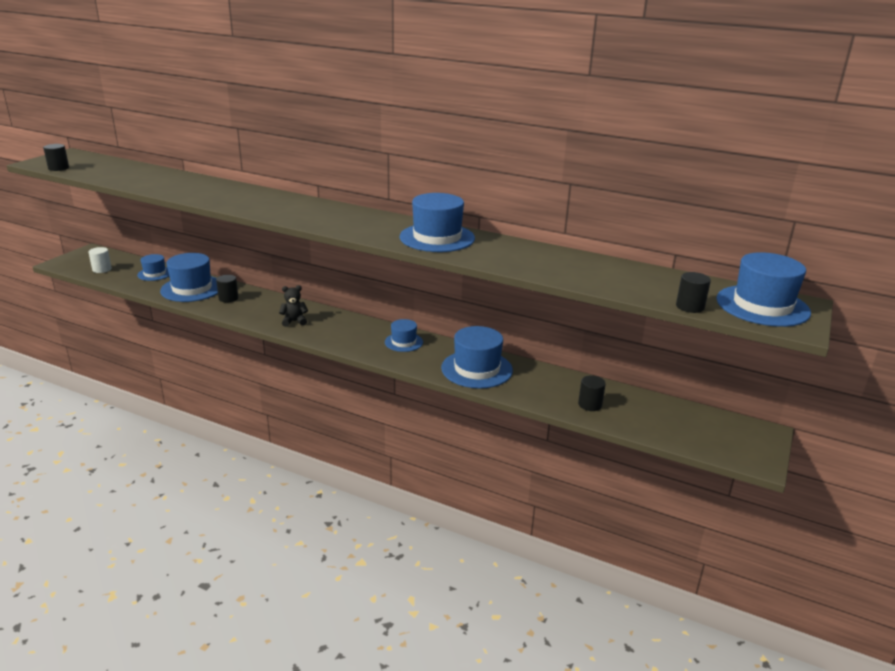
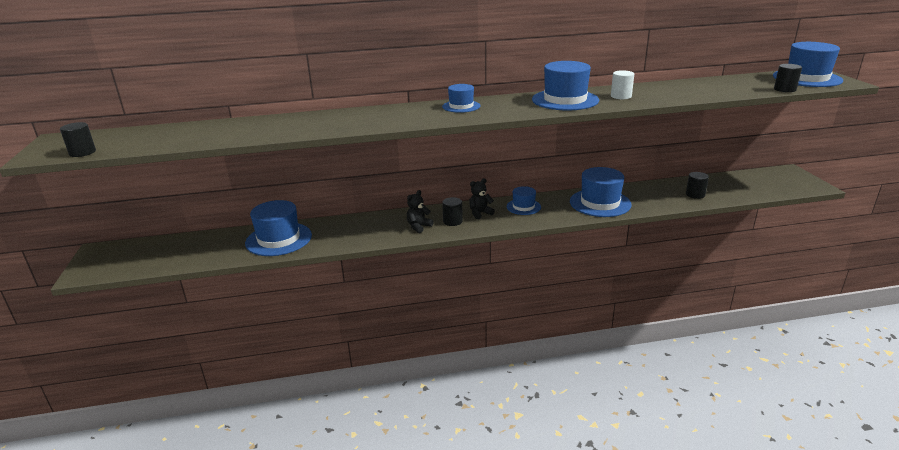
camera: 35 degrees left, 0 degrees up
(102, 269) = (147, 260): white cylinder -> white cylinder (621, 96)
(155, 274) = (215, 242): blue hat -> blue hat (461, 106)
(228, 298) = (328, 233): black cylinder -> black cylinder (452, 221)
(358, 332) = (480, 213): none -> black teddy bear

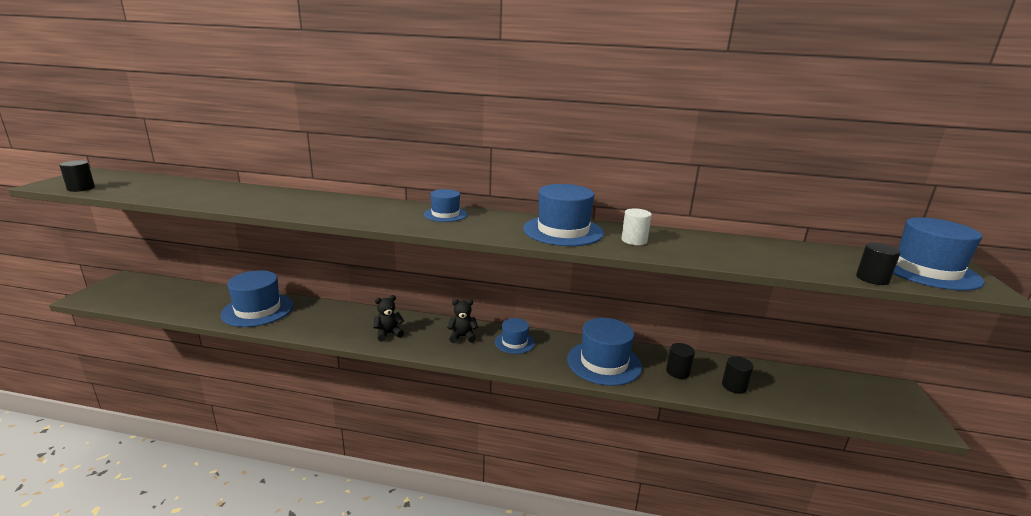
camera: 20 degrees right, 5 degrees down
(452, 221) = (426, 338): black cylinder -> black cylinder (678, 372)

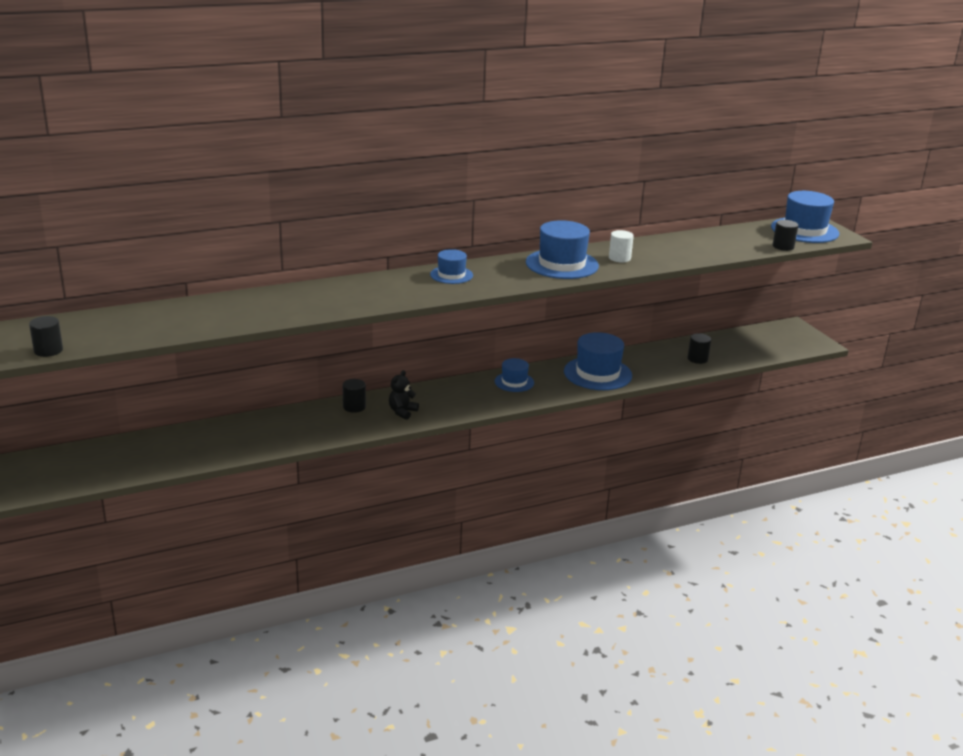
camera: 35 degrees left, 5 degrees up
(257, 310) = (242, 436): blue hat -> none
(462, 337) = (467, 392): black teddy bear -> none
(678, 372) = (653, 362): black cylinder -> black cylinder (354, 407)

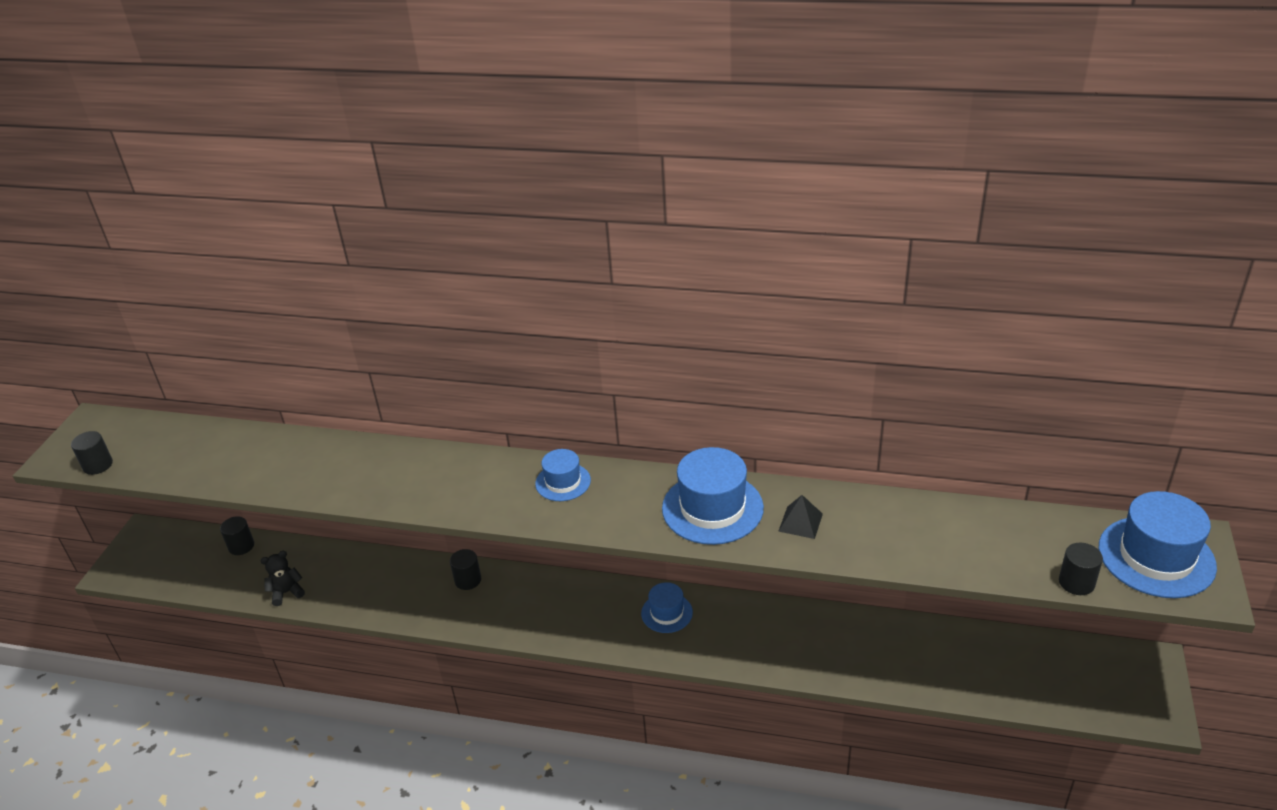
camera: 40 degrees right, 10 degrees up
(402, 412) = (505, 609): black teddy bear -> black teddy bear (287, 592)
(597, 373) = (779, 640): blue hat -> none
(619, 258) = (800, 522): white cylinder -> black pyramid
(697, 359) = (939, 669): black cylinder -> black cylinder (241, 546)

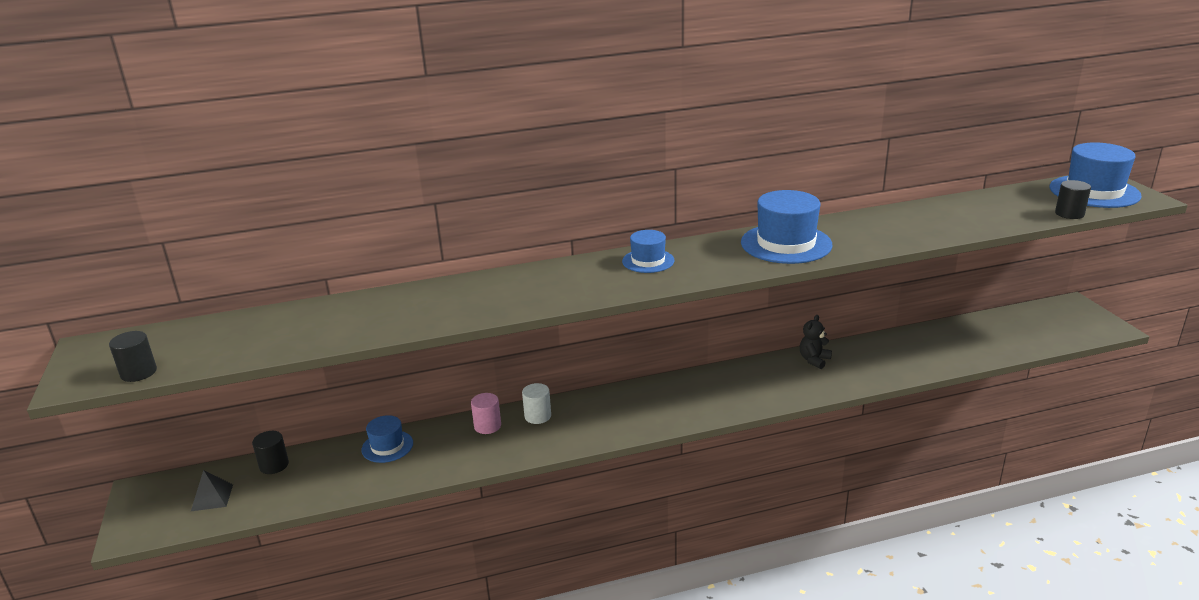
camera: 30 degrees left, 10 degrees down
(287, 592) = (361, 482): black teddy bear -> black teddy bear (814, 360)
(420, 573) = (487, 426): none -> pink cylinder
(468, 580) = (537, 416): black cylinder -> white cylinder
(666, 613) = (730, 382): blue hat -> blue hat (387, 446)
(800, 522) = (859, 234): black pyramid -> black pyramid (212, 497)

